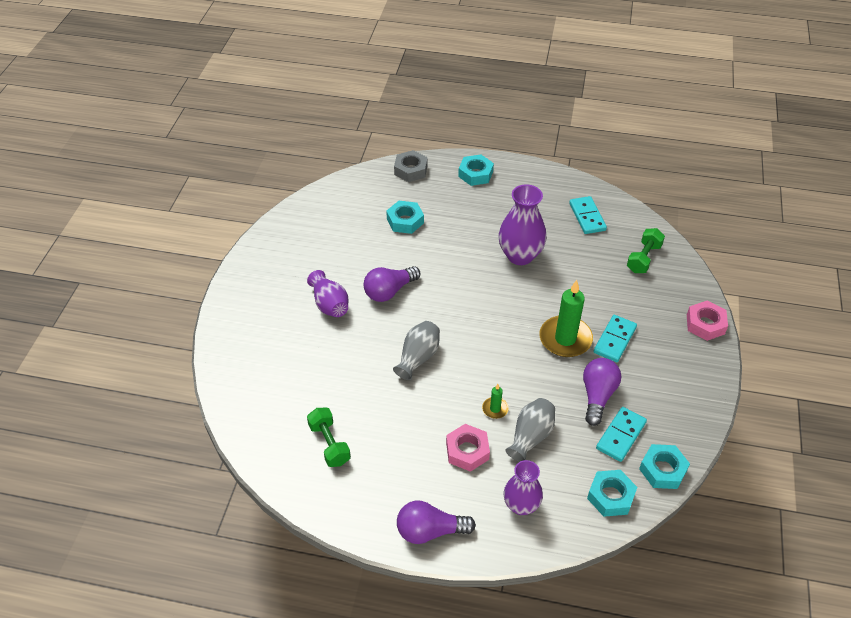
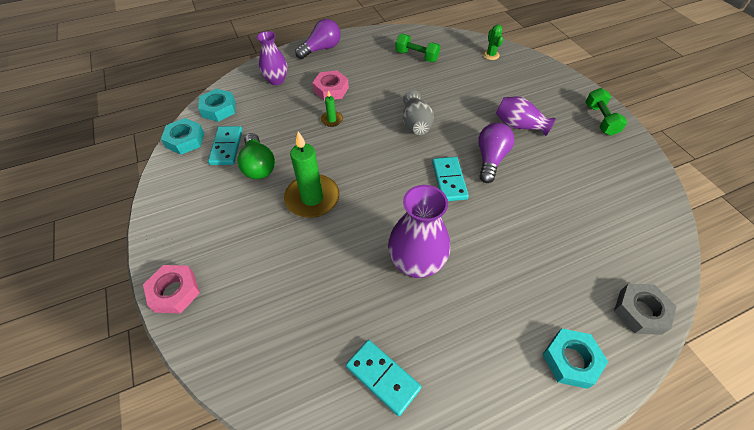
camera: 145 degrees right, 5 degrees up
(249, 395) = (491, 55): none -> green cactus
(405, 221) = (560, 235): turquoise nut -> none
(530, 436) = (294, 116): grey vase -> none
(597, 396) = (258, 165): purple light bulb -> green light bulb
(615, 340) = (266, 221): turquoise domino -> turquoise domino (449, 180)
(643, 258) = (277, 348): green dumbbell -> green dumbbell (600, 120)

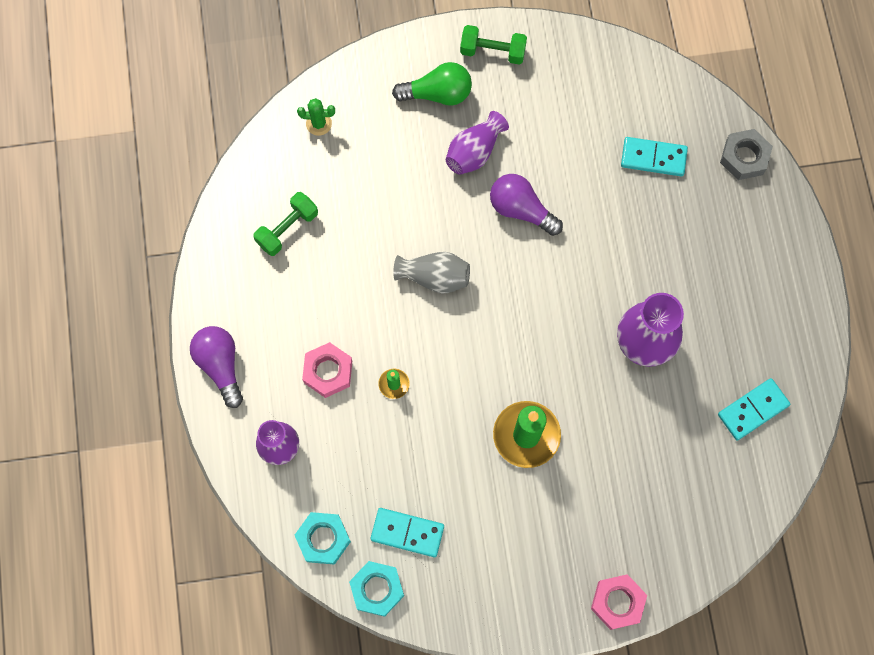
camera: 75 degrees left, 20 degrees up
(258, 165) = (454, 494): green light bulb -> green light bulb (437, 94)
(449, 180) = (541, 270): turquoise domino -> turquoise domino (653, 158)
(571, 360) = (774, 241): turquoise nut -> none

